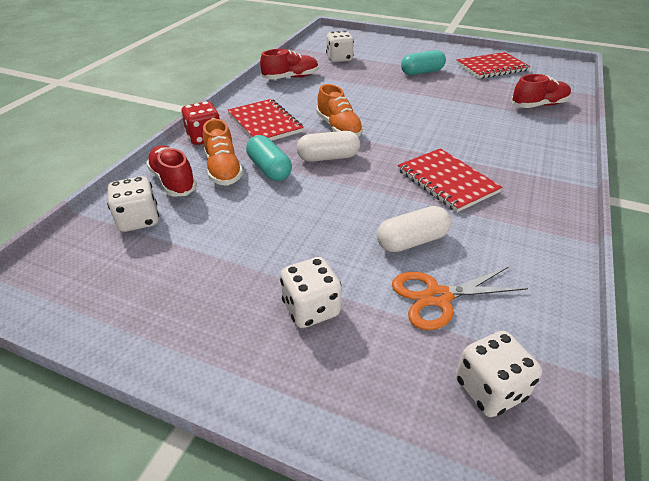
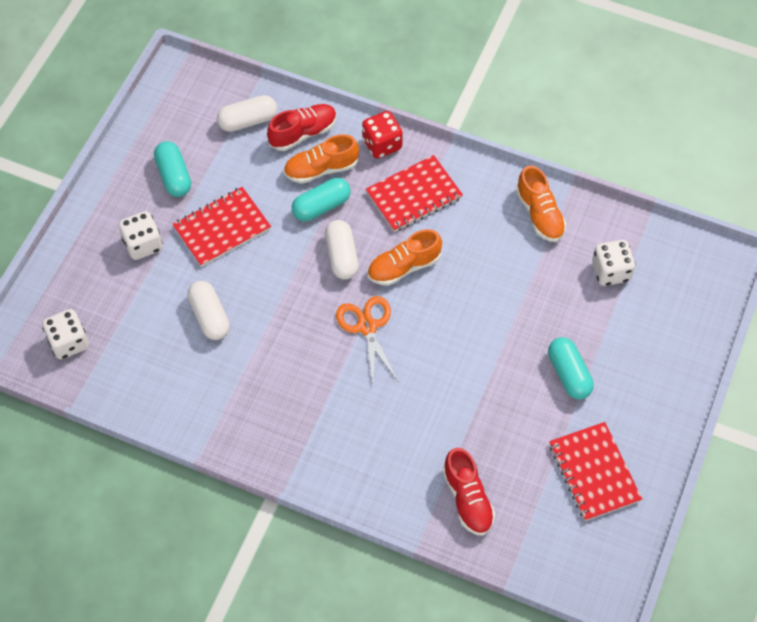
camera: 90 degrees right, 20 degrees up
(139, 220) = (248, 121): white dice -> white capsule
(202, 282) = (174, 176): none -> turquoise capsule
(291, 78) = (539, 214): red shoe -> orange shoe
(438, 297) = (146, 326): orange scissors -> orange scissors (367, 327)
(447, 181) = (296, 358): red notebook -> red notebook (222, 228)

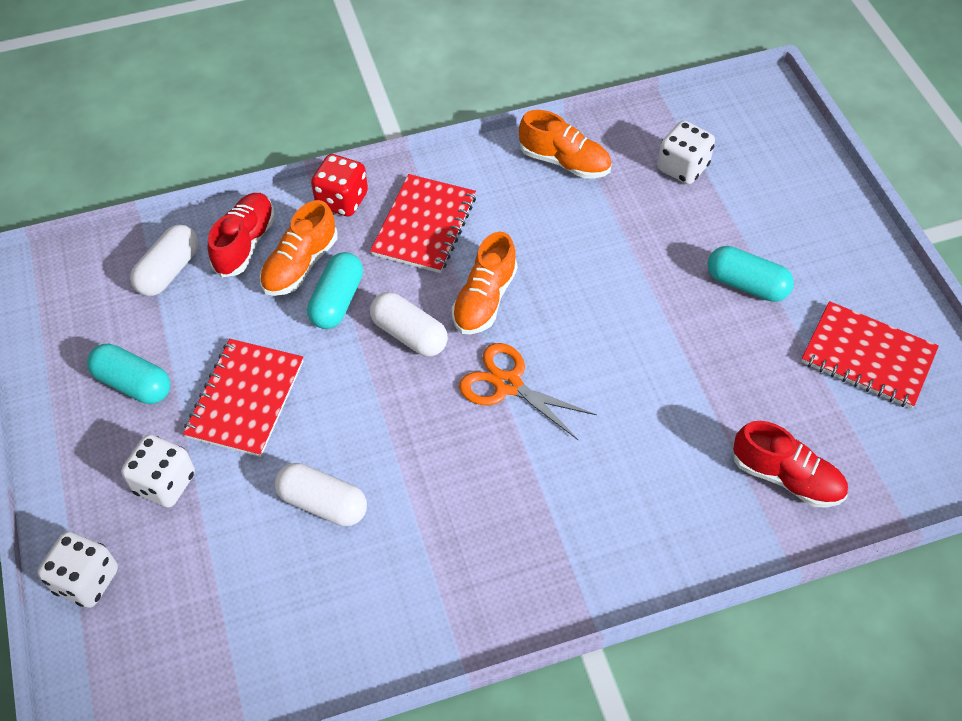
camera: 40 degrees left, 5 degrees down
(69, 342) = (173, 665): white dice -> white dice (87, 580)

